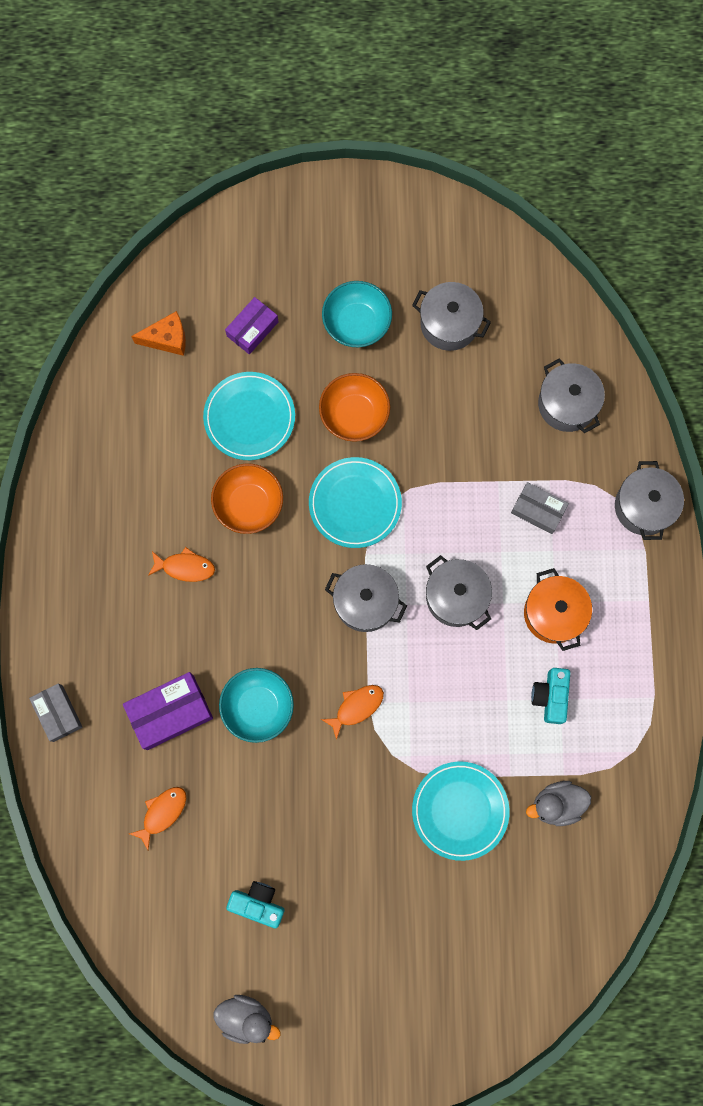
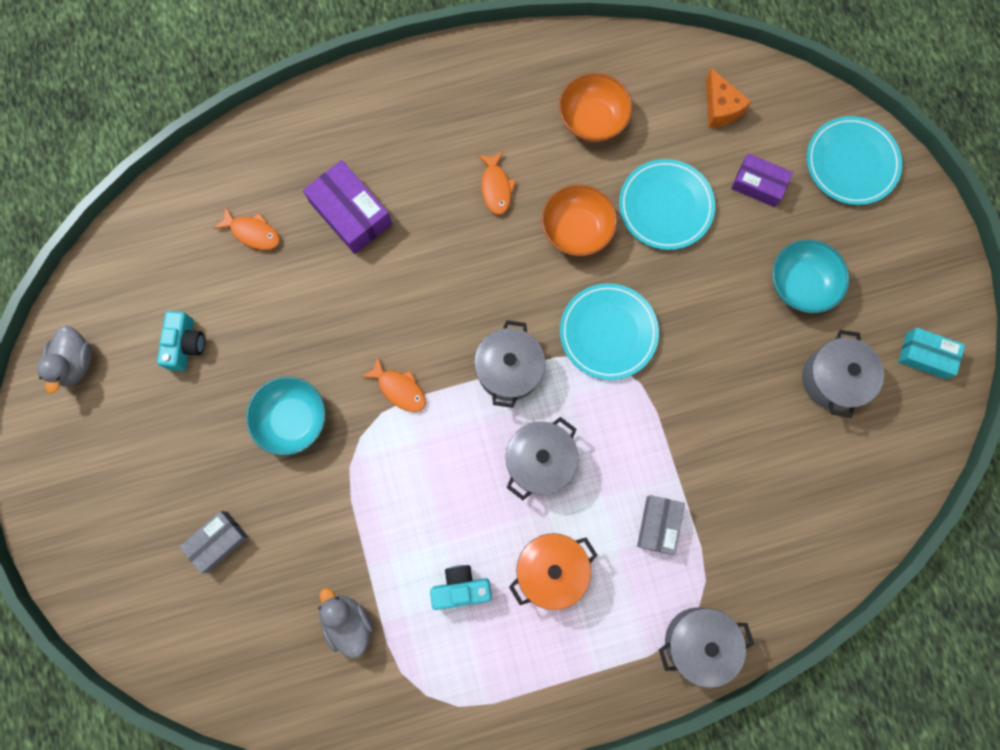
camera: 75 degrees right, 0 degrees up
(58, 713) = (325, 114): grey box -> grey box (218, 541)
(258, 707) = (376, 293): turquoise bowl -> turquoise bowl (293, 419)
(354, 414) = (701, 307): orange bowl -> orange bowl (592, 120)
(449, 240) = (925, 355): none -> turquoise box
(460, 810) = (319, 521): turquoise plate -> turquoise plate (851, 163)
(567, 404) = (786, 528): grey pot -> none

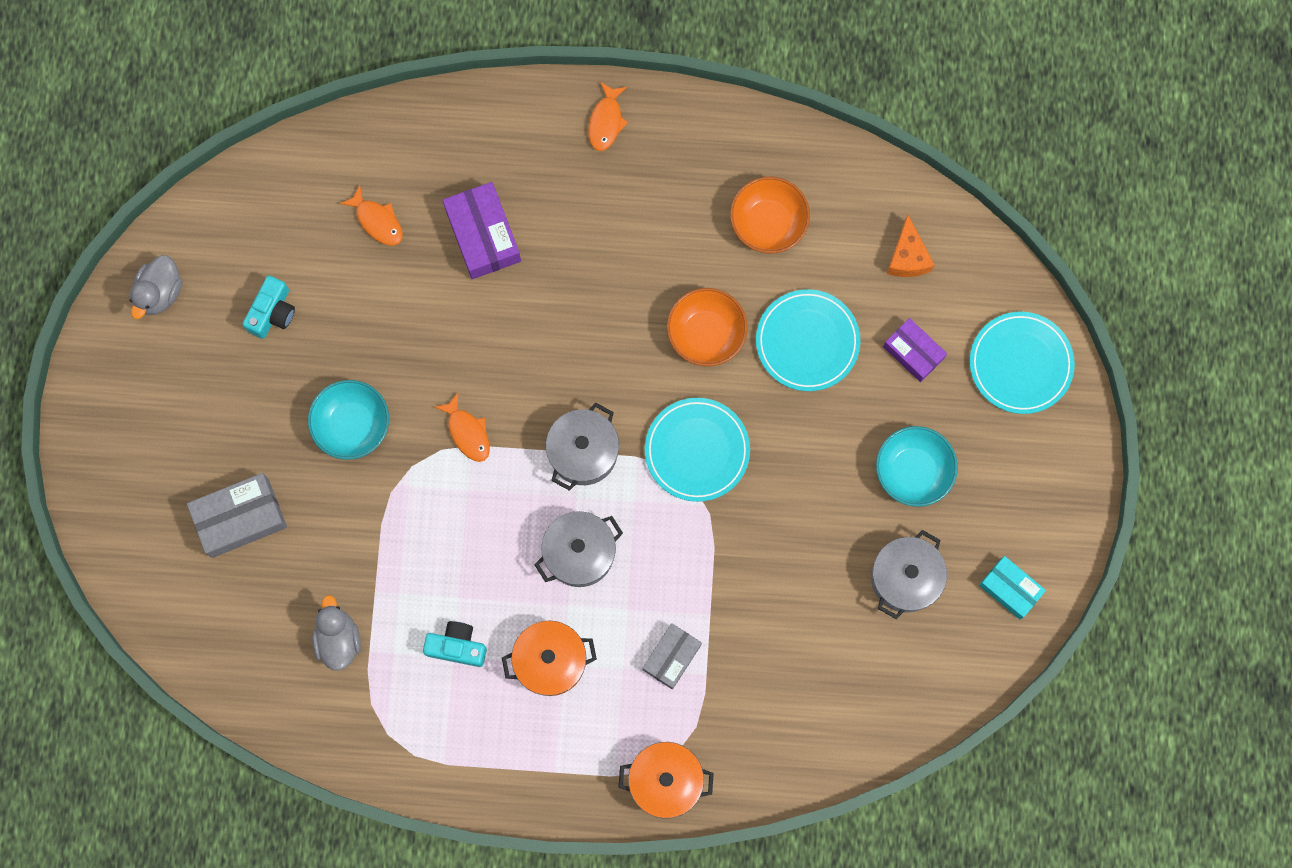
camera: 20 degrees right, 0 degrees up
(218, 541) = (240, 518): grey box -> grey box, size x1.52
(496, 188) = (640, 260): orange fish -> orange fish (606, 121)
(698, 642) = (665, 781): grey pot -> orange pot

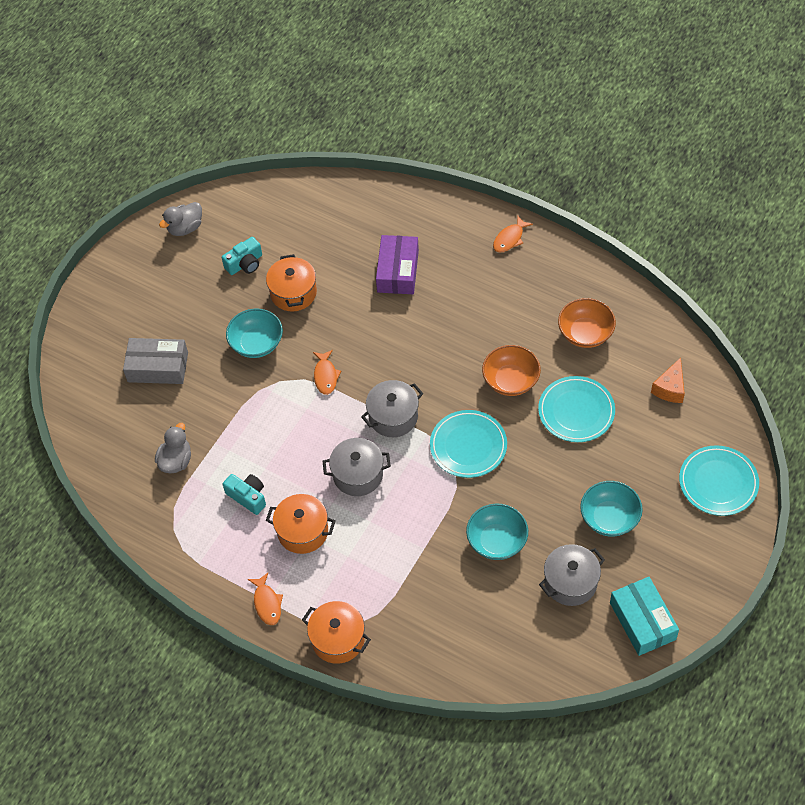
camera: 30 degrees right, 20 degrees down
(361, 328) = (293, 293): none -> orange pot
(377, 221) = (337, 239): orange fish -> orange fish (267, 603)
(672, 657) = (384, 563): grey box -> none
(793, 564) = (497, 541): none -> turquoise bowl
(913, 352) = (646, 446): purple box -> none
(1010, 589) = (642, 621): turquoise box -> turquoise box, size x1.52

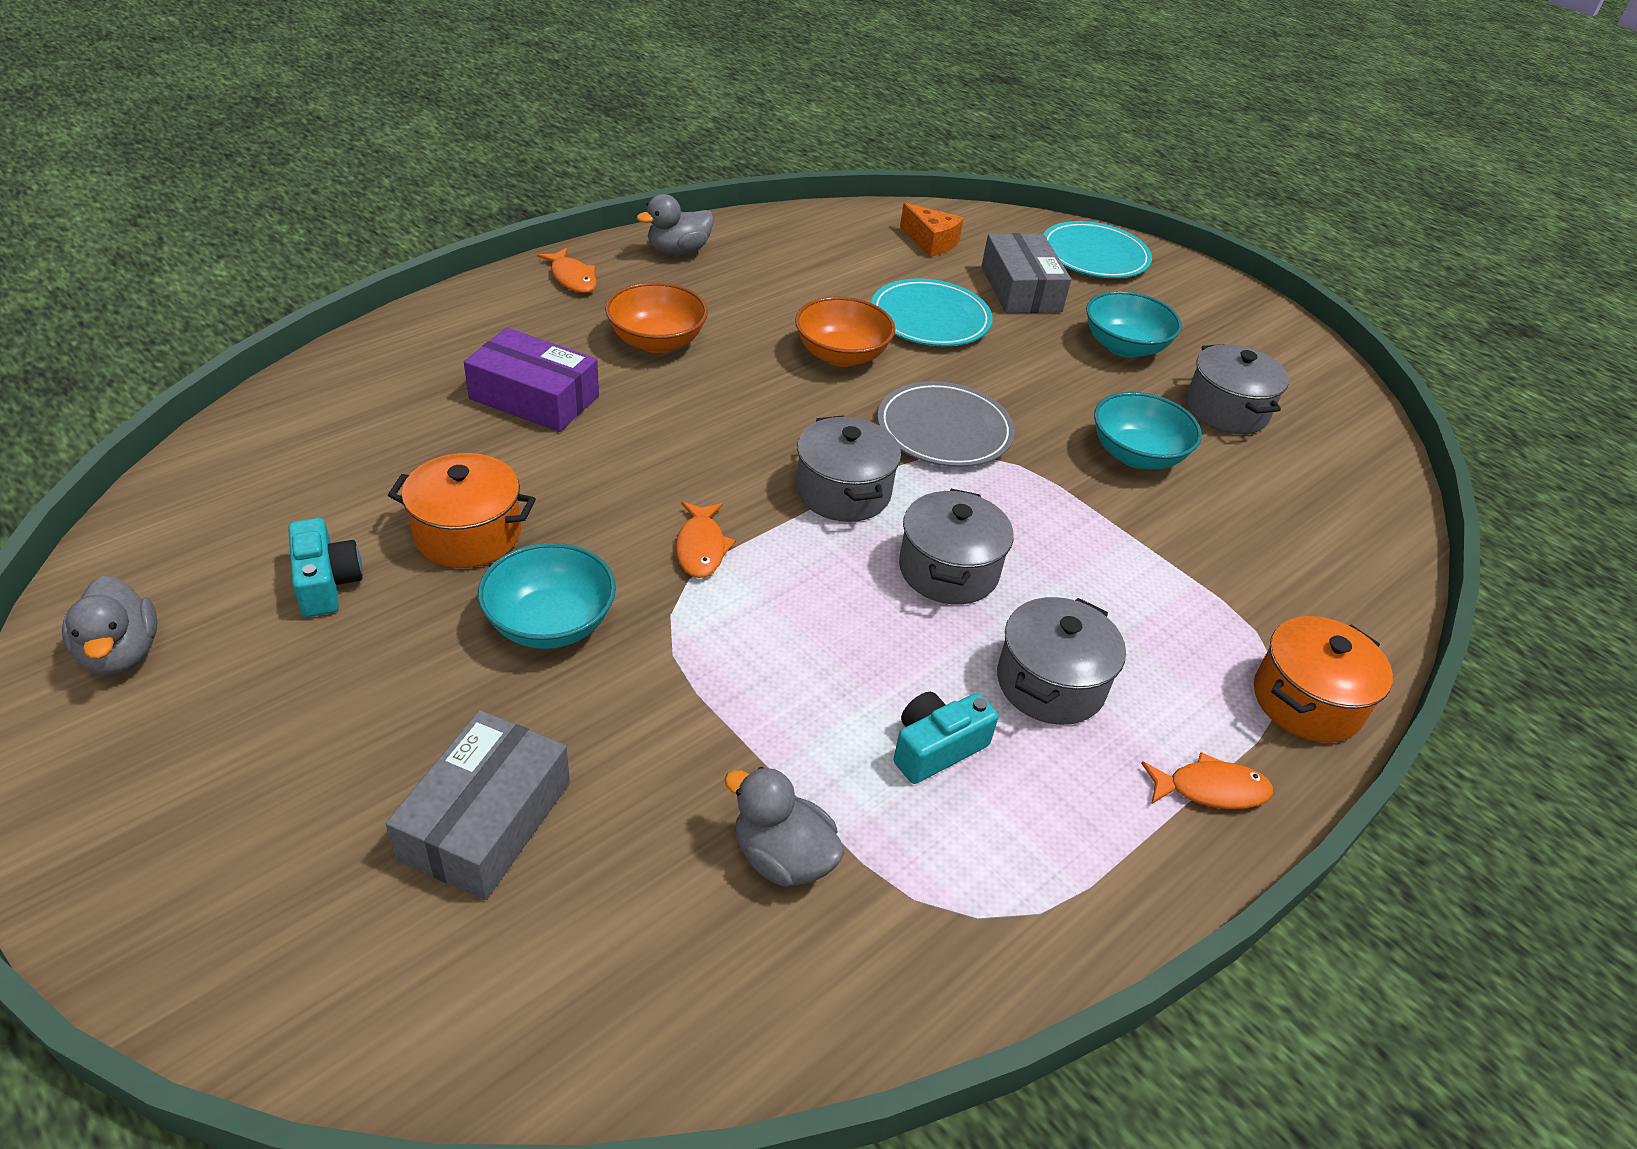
camera: 80 degrees left, 15 degrees down
(303, 531) = (1050, 683): orange pot -> grey pot
(326, 376) = (701, 548): orange fish -> orange fish turned 75 degrees clockwise
(468, 446) = (944, 430): turquoise plate -> grey plate
(569, 271) = (678, 251): none -> grey duck
(585, 333) = (798, 272): orange bowl -> orange bowl (657, 341)
(642, 621) = (1298, 371): turquoise box -> none
(643, 450) = (1021, 289): none -> grey box

